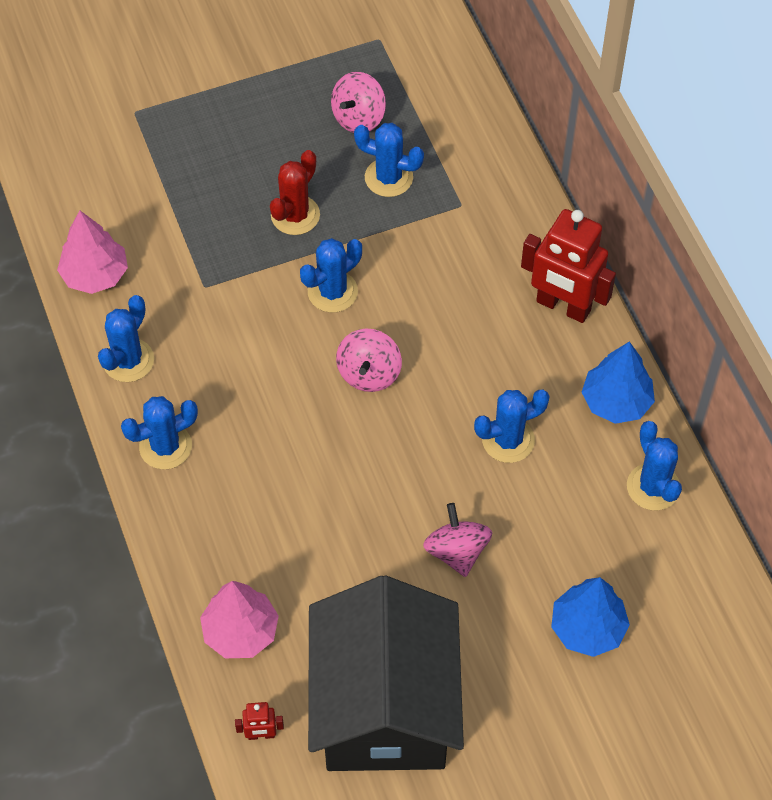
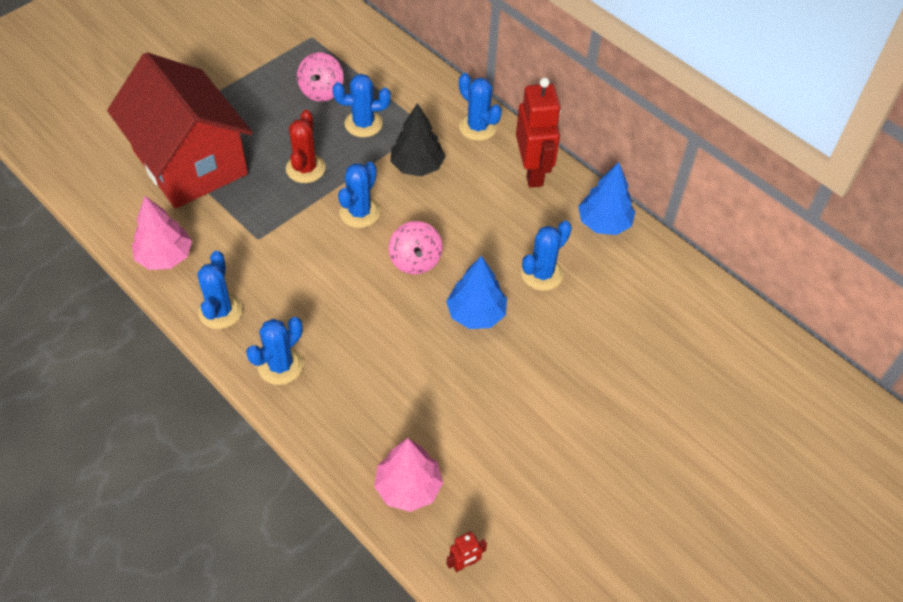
camera: 25 degrees left, 5 degrees down
(169, 165) = (190, 162): none -> red house
(384, 706) = (550, 502): black house -> none
(427, 254) = (417, 166): none -> black tree
(457, 551) = (546, 366): pink spinning top -> none
(563, 306) = (533, 172): red robot -> red robot turned 105 degrees counterclockwise
(587, 628) = (670, 387): blue tree -> blue tree (476, 314)
(653, 487) = (661, 272): blue cactus -> blue cactus (477, 127)

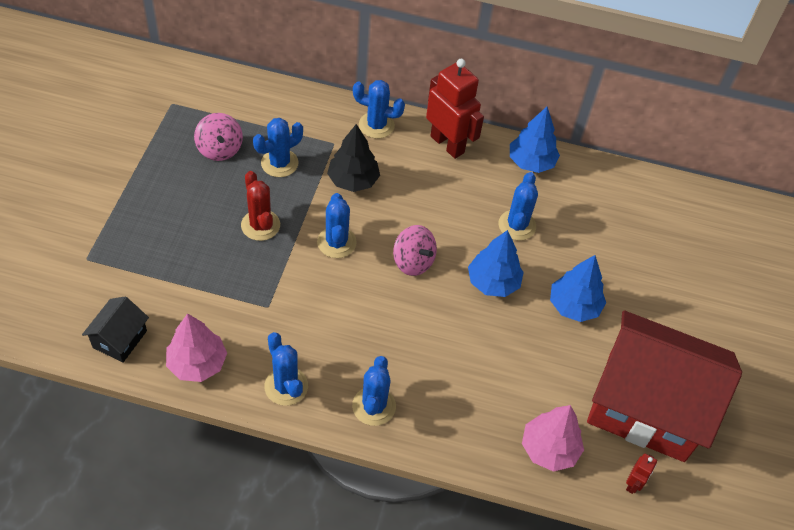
camera: 35 degrees left, 0 degrees up
(121, 208) = (120, 339): none -> black house
(190, 162) = (151, 267): red house -> red house (646, 406)
(539, 373) = (574, 306): none -> blue tree

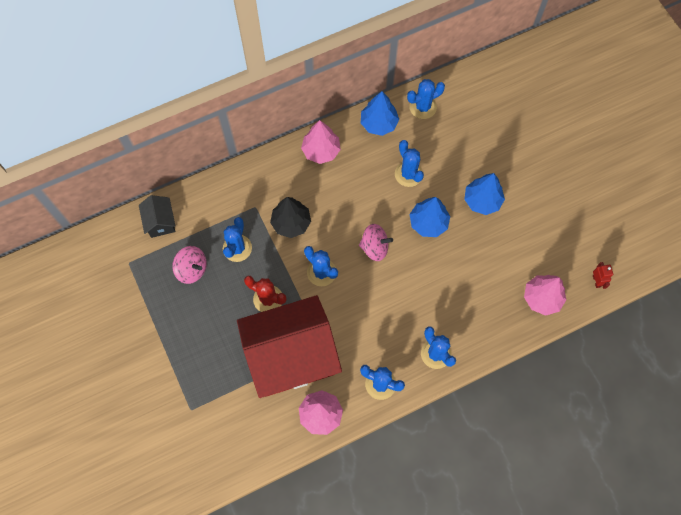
camera: 35 degrees left, 15 degrees up
(120, 339) = (263, 439): black house -> black house (160, 222)
(376, 125) = (268, 172): blue cactus -> blue cactus (423, 107)
(447, 144) = (321, 151): red robot -> pink tree
(646, 406) = (567, 230): red house -> red house (291, 356)

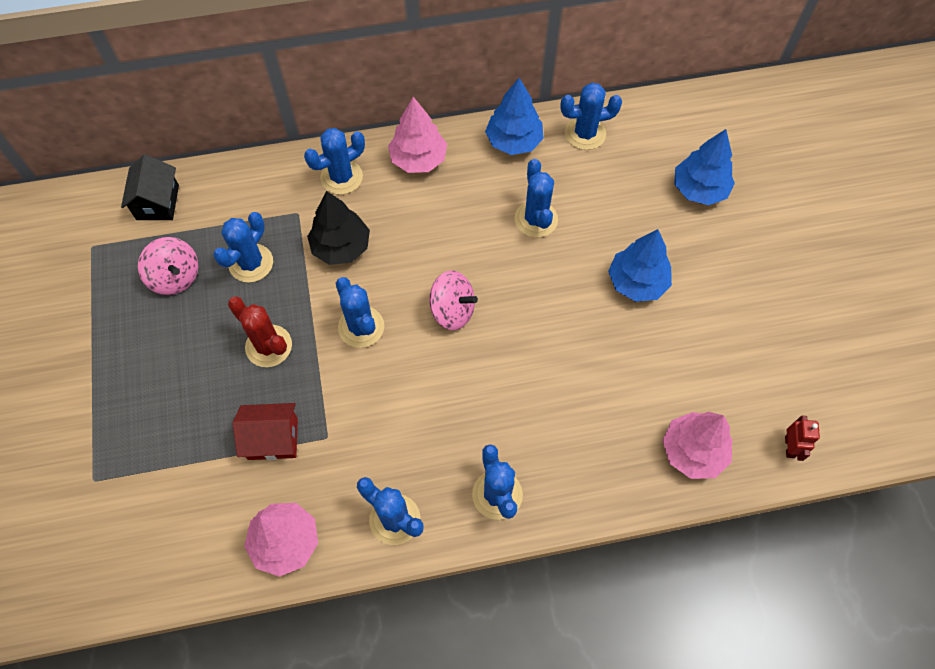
camera: 15 degrees right, 5 degrees down
(275, 175) = (341, 177): none -> blue cactus
(291, 356) = (273, 438): red house -> red house, size x0.42
(428, 223) = (545, 295): blue tree -> blue tree (699, 189)

